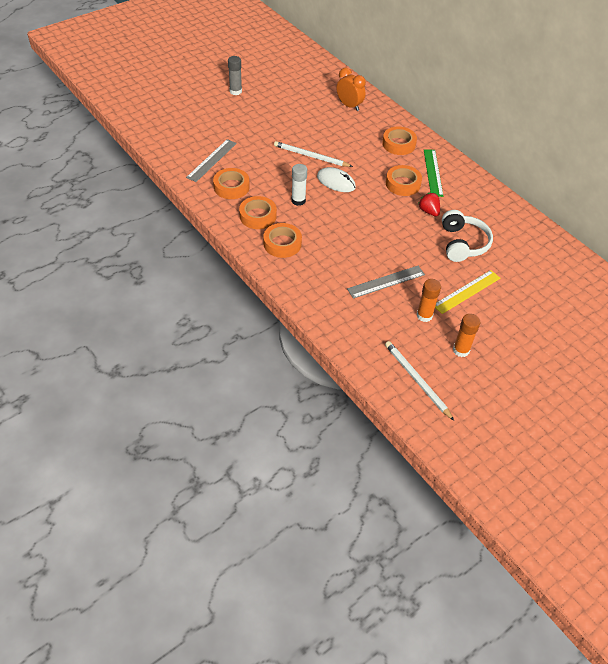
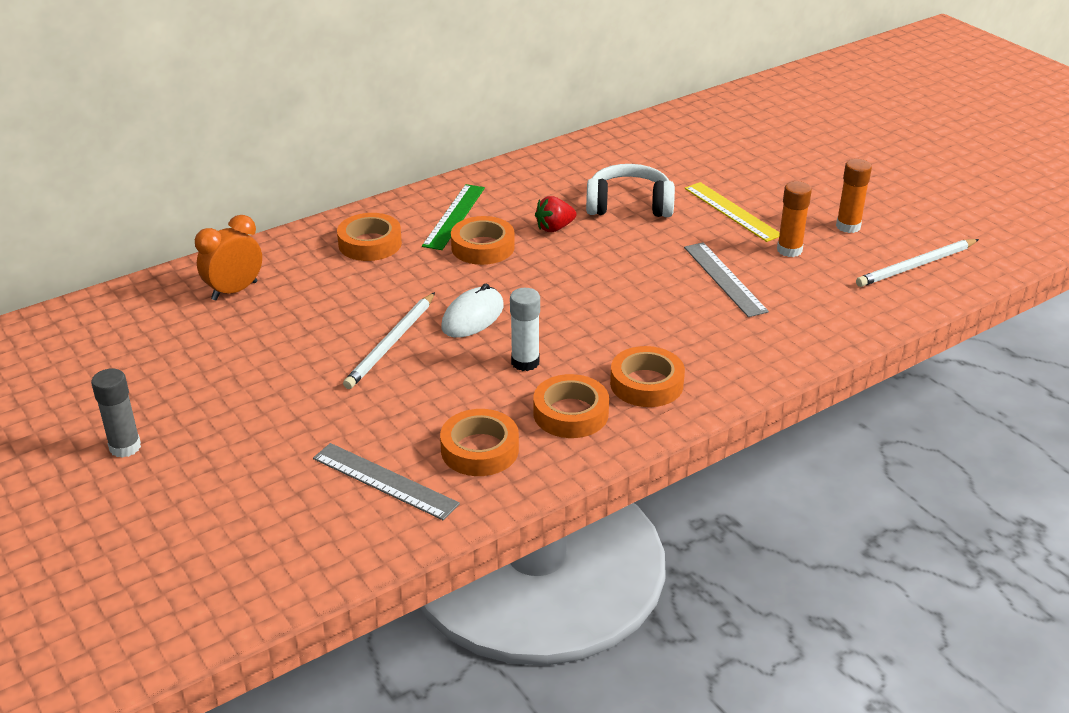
camera: 85 degrees left, 15 degrees down
(433, 172) = (454, 216): green ruler -> green ruler turned 75 degrees counterclockwise

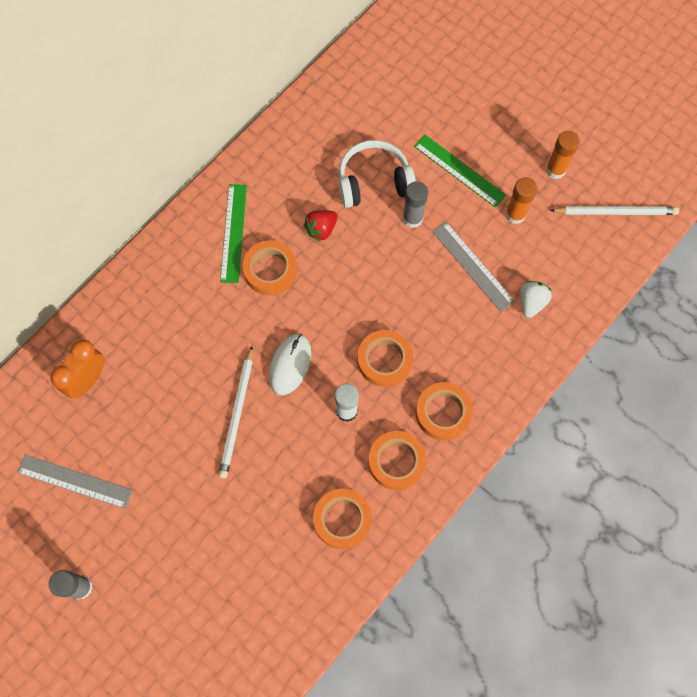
camera: 15 degrees left, 35 degrees up
(370, 243) = (176, 288): orange tape -> orange tape (384, 360)
(385, 481) = (285, 571): grey ruler -> grey ruler (75, 481)
(664, 235) = (412, 218): none -> grey glue stick
(732, 211) = (459, 170): yellow ruler -> green ruler
(790, 316) = (531, 302): none -> white strawberry
(916, 266) = (616, 212): white pencil -> white pencil turned 135 degrees counterclockwise

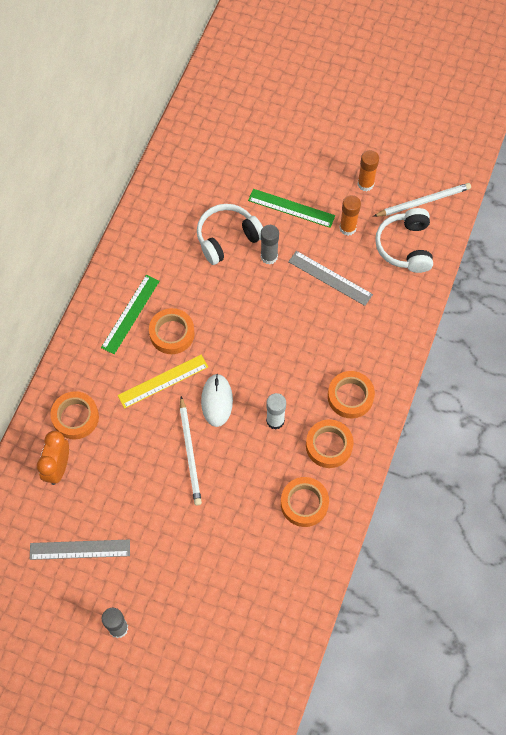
camera: 20 degrees left, 5 degrees down
(233, 233) = (130, 314): green ruler -> green ruler turned 45 degrees clockwise
(239, 321) = (163, 381): none -> yellow ruler
(321, 229) = (200, 288): red strawberry -> none
(384, 360) = (289, 372): orange tape -> orange tape (75, 417)
(531, 302) = (386, 291): white strawberry -> none
(574, 258) = (405, 246): none -> white headphones

